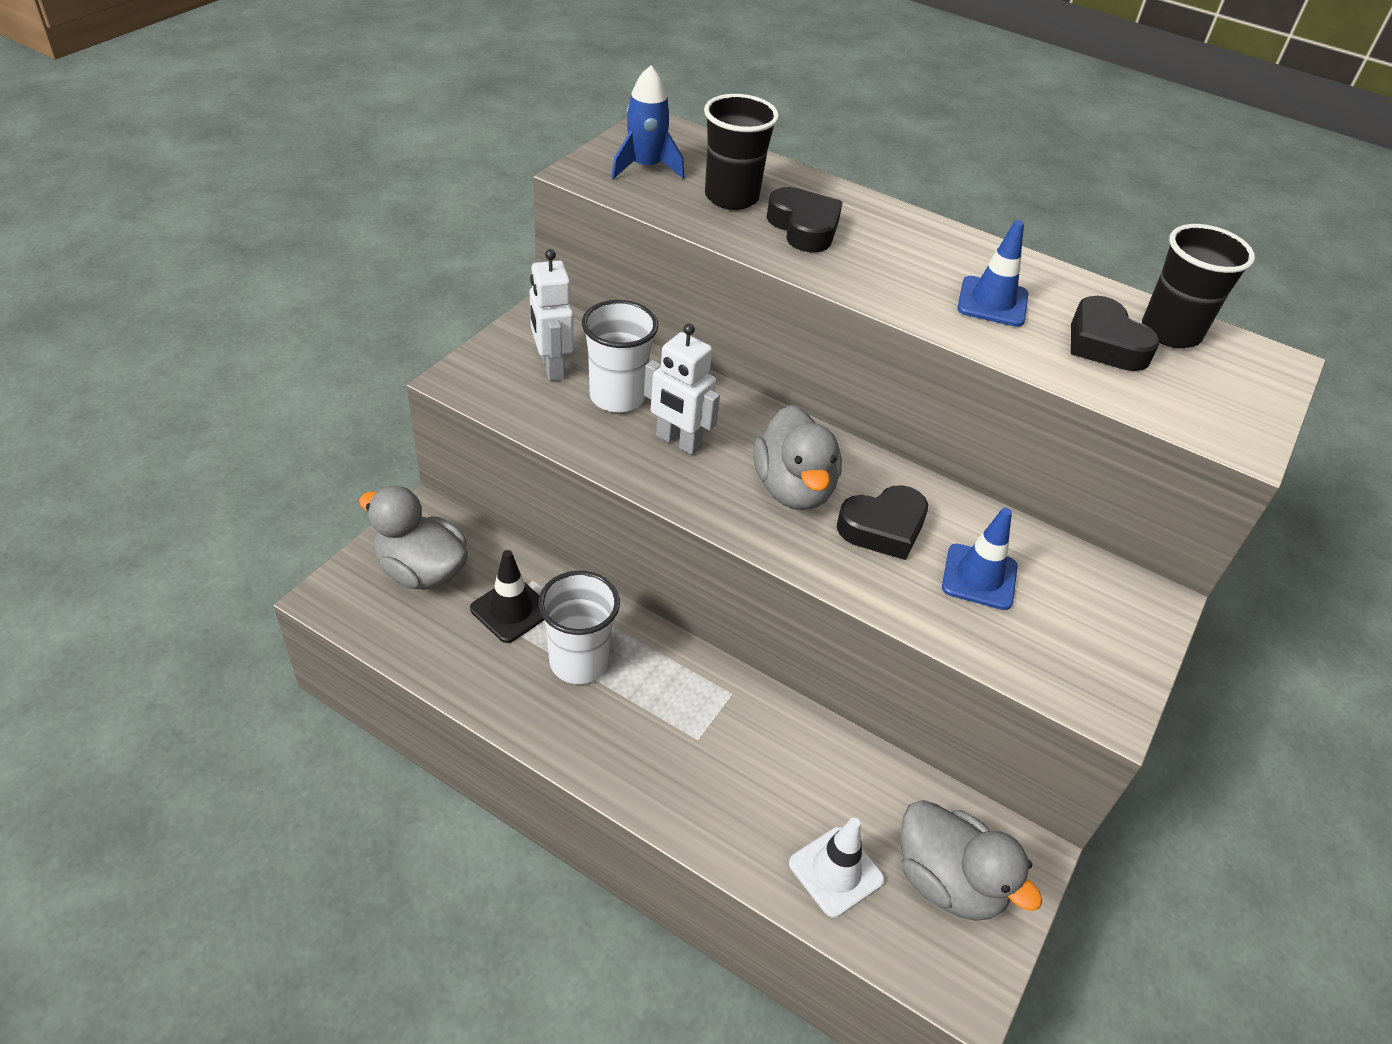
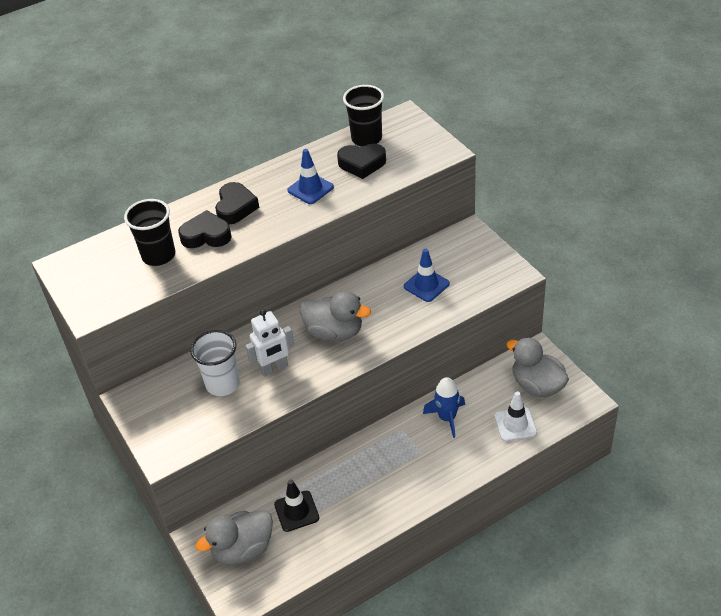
camera: 55 degrees left, 0 degrees up
(551, 367) = (178, 407): white robot -> none
(579, 662) = (349, 489): white cup -> none
(645, 167) = (103, 283): blue rocket -> blue rocket (447, 418)
(883, 528) = (379, 307): black heart -> black heart (235, 207)
(948, 882) = (537, 385): grey duck -> grey duck turned 120 degrees counterclockwise

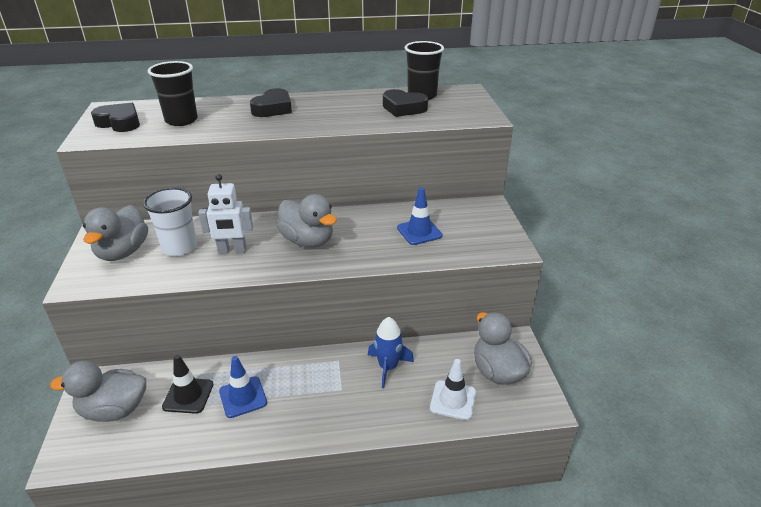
camera: 20 degrees right, 10 degrees down
(173, 409) = (123, 252): none -> grey duck
(206, 235) = (231, 118): black heart -> black heart (119, 123)
(310, 189) = (345, 112): blue traffic cone -> blue traffic cone (243, 397)

